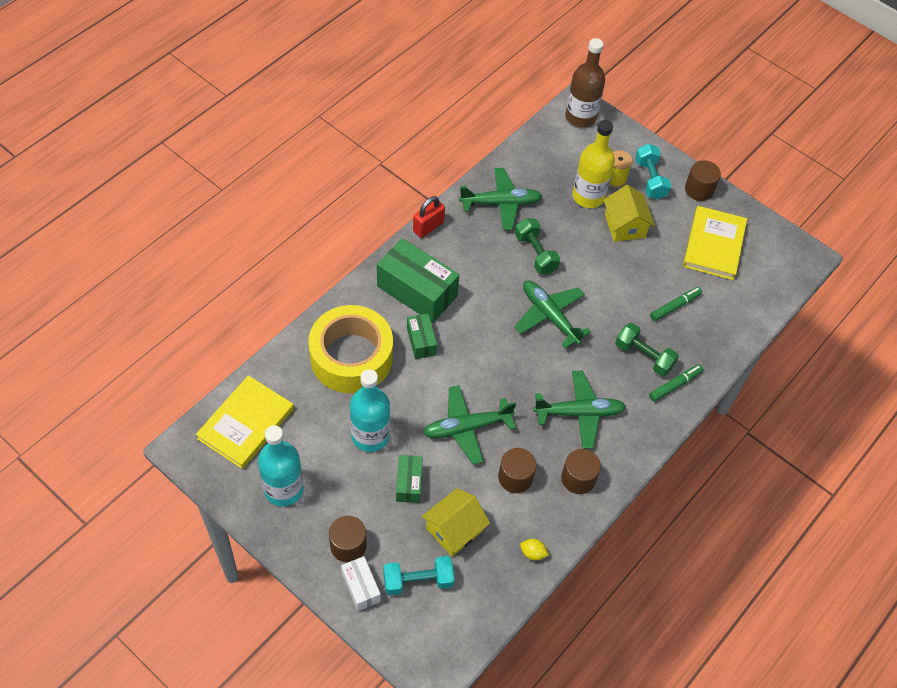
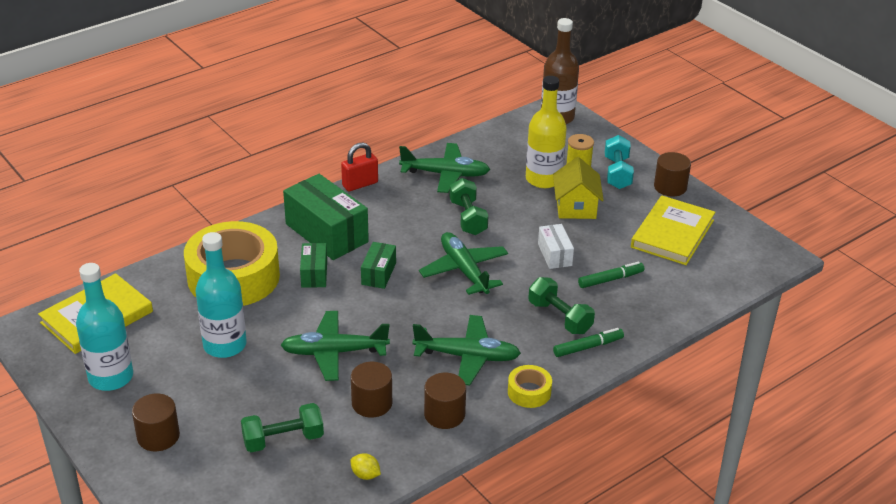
camera: 15 degrees right, 20 degrees down
(361, 587) = (155, 476): white box -> white box (554, 255)
(409, 483) = (249, 391): green box -> green box (378, 274)
(418, 581) = (222, 480): turquoise dumbbell -> none
(454, 529) = (283, 440): yellow house -> green dumbbell
(640, 442) = (529, 392): none -> yellow tape

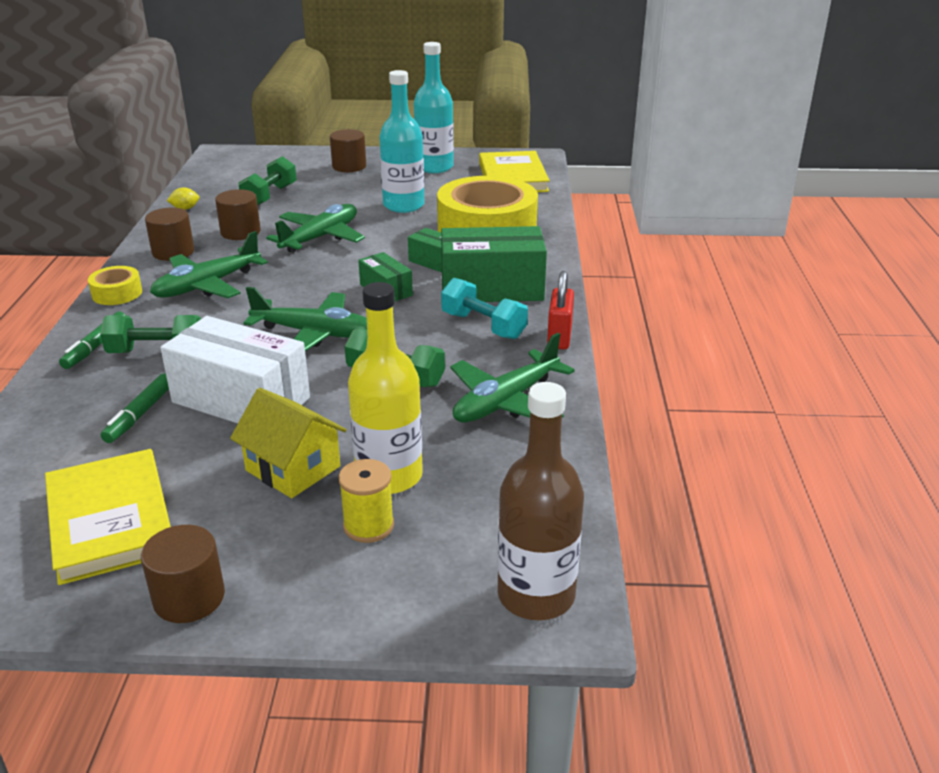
camera: 130 degrees right, 5 degrees down
(554, 255) = (241, 400): white box -> white box, size x1.93
(617, 173) = (302, 561): turquoise dumbbell -> turquoise dumbbell (483, 326)

